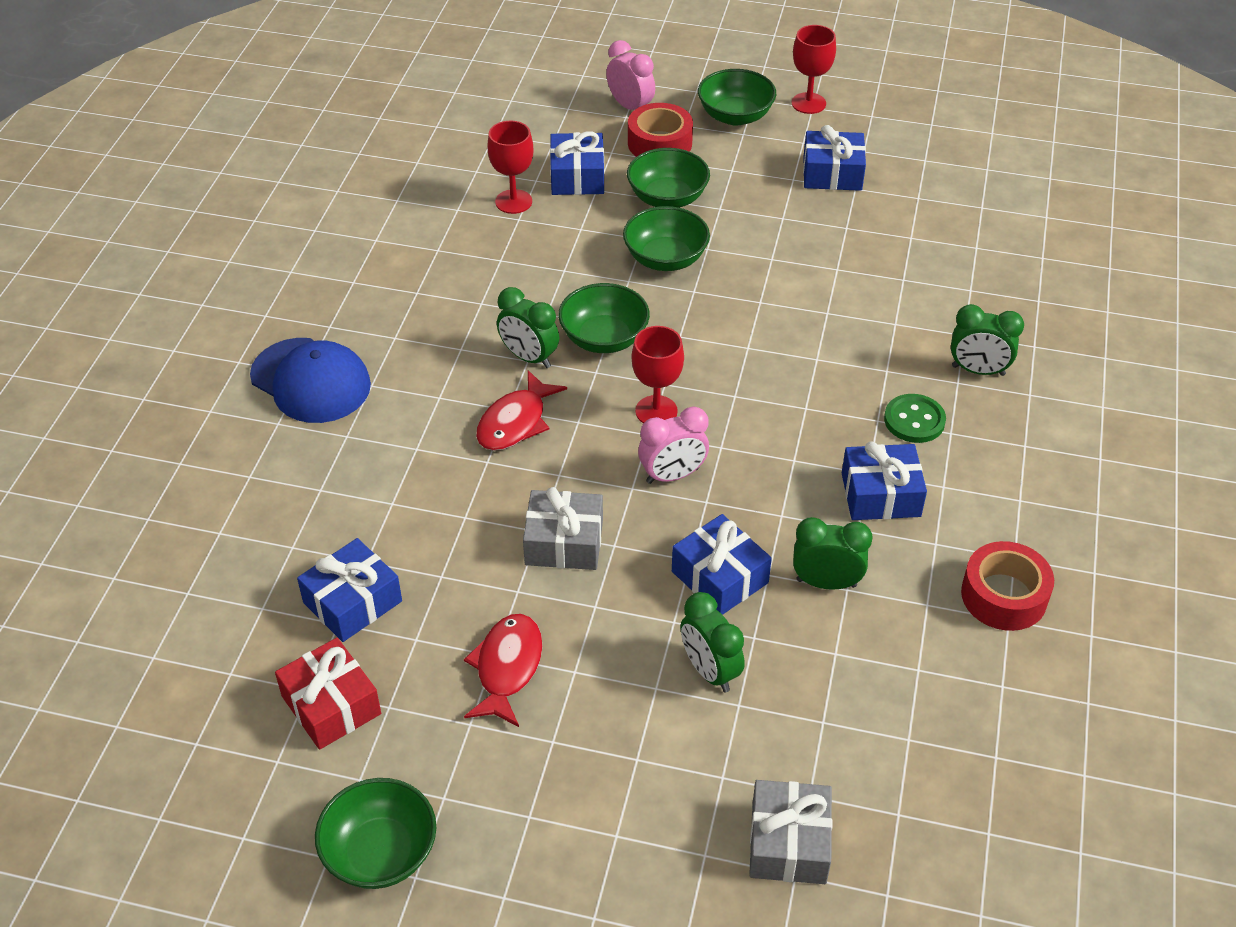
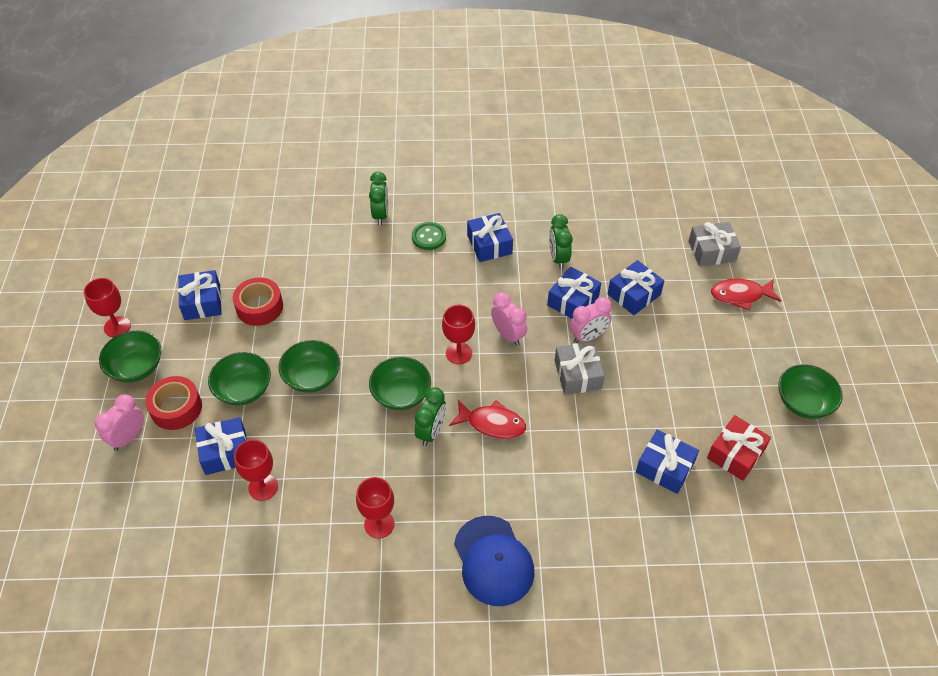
camera: 105 degrees left, 5 degrees up
(311, 381) = (493, 561): blue cap -> blue cap turned 135 degrees clockwise
(414, 289) = (379, 524): none -> red goblet
(507, 668) = (673, 379): red fish -> red fish (740, 295)
(636, 576) = (588, 337): none -> pink clock
(710, 671) = (634, 294): green clock -> blue gift
(1004, 596) = (538, 193): red tape -> red tape (259, 307)

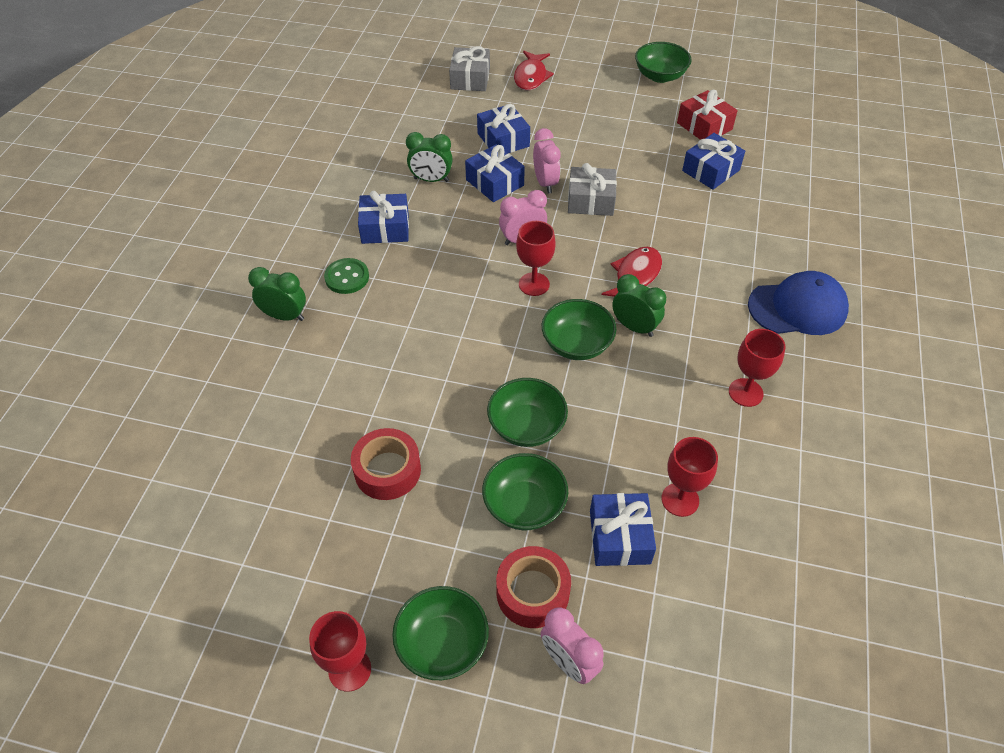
camera: 75 degrees left, 0 degrees up
(202, 302) = (348, 542): blue gift -> none

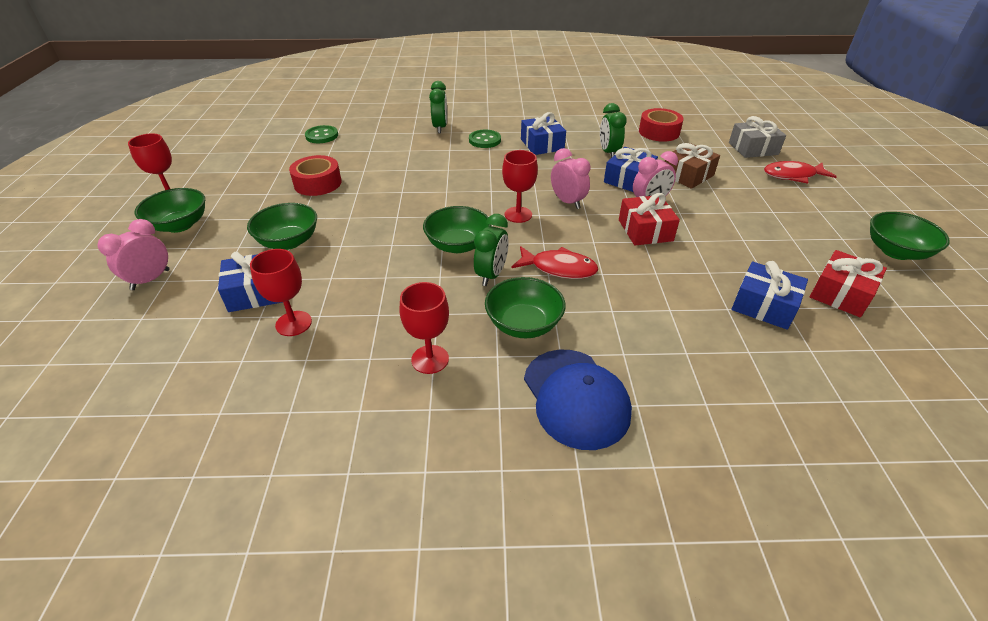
camera: 75 degrees right, 10 degrees down
(235, 461) = (322, 136): none -> green button
(503, 140) = (687, 175): blue gift -> brown gift
(526, 426) = (363, 232): green bowl -> green bowl (523, 324)
(532, 592) = (212, 256): red tape -> red tape (659, 132)
(591, 201) = (645, 230): grey gift -> red gift

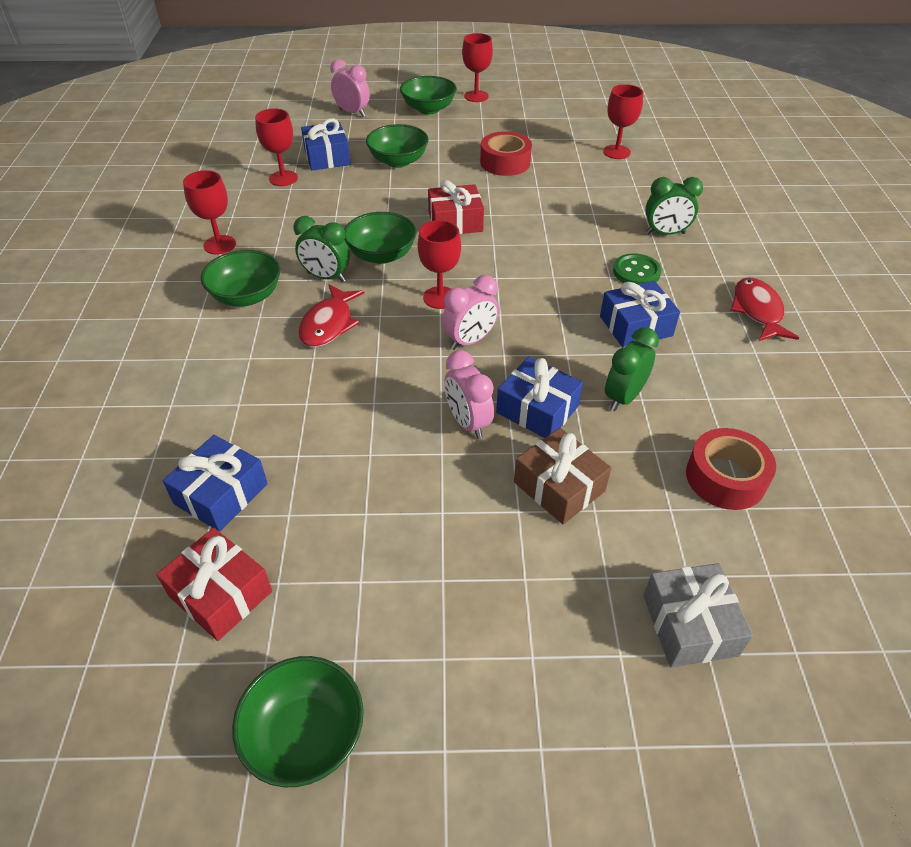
camera: 90 degrees right, 5 degrees up
(322, 136) = (616, 152): green button -> red goblet
(576, 398) = (145, 322): blue cap -> none
(608, 153) = (623, 397): green clock -> green clock turned 45 degrees counterclockwise
(645, 230) = (398, 407): red gift -> red gift (455, 222)
(792, 176) = (576, 661): red fish -> red fish (757, 311)

